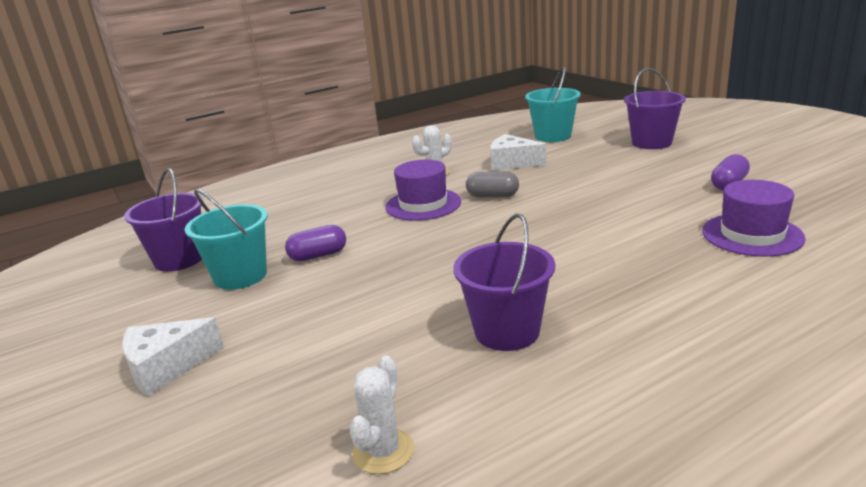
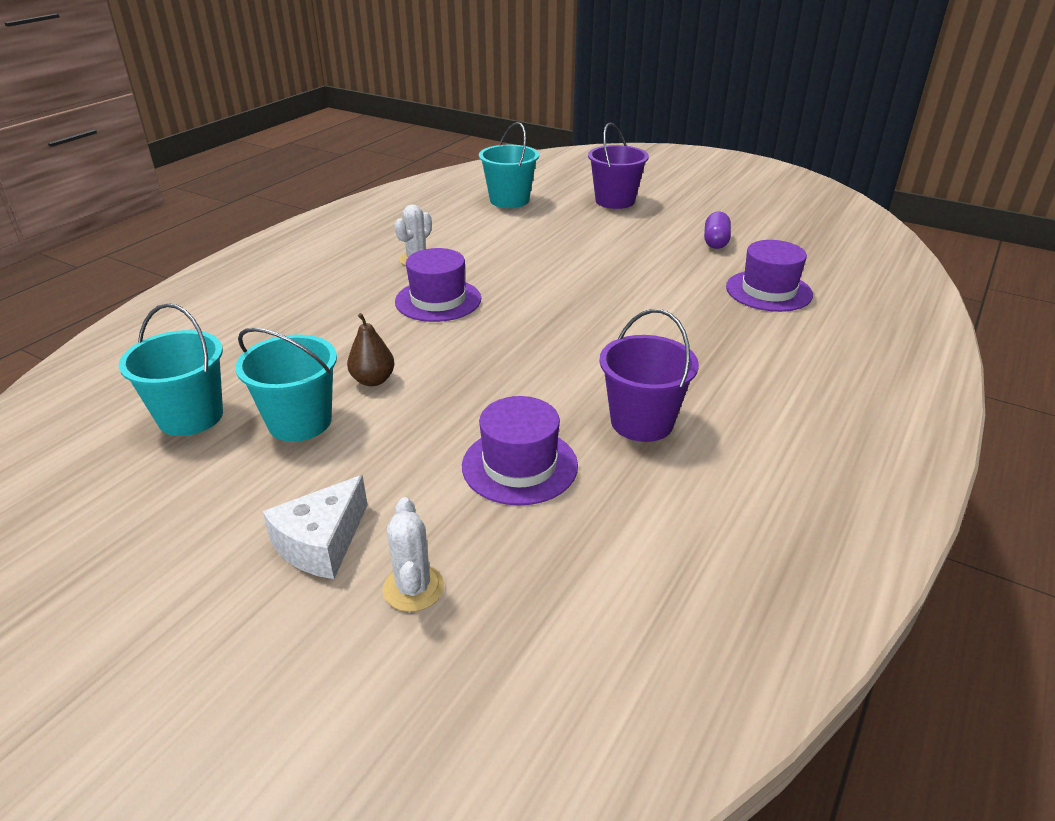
camera: 30 degrees left, 10 degrees up
(179, 259) = (190, 417): purple bucket -> turquoise bucket
(318, 256) = (373, 380): purple capsule -> brown pear
(364, 344) = (519, 465): none -> purple hat
(383, 451) = (630, 557): white cactus -> white cactus (413, 588)
(492, 196) = (506, 280): grey capsule -> none
(512, 163) = (493, 238): white cheese -> none

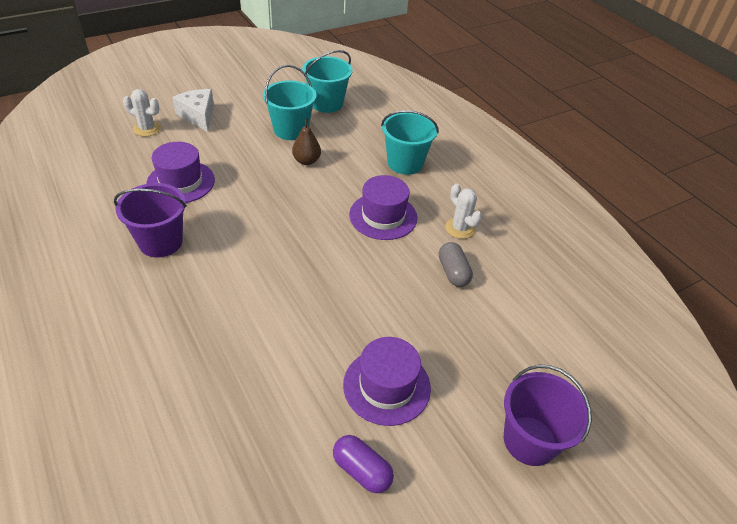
camera: 115 degrees right, 10 degrees up
(485, 251) = (453, 272): none -> grey capsule
(509, 200) = (570, 341): turquoise bucket -> turquoise bucket (405, 163)
(768, 291) = (230, 435): purple hat -> purple hat (386, 386)

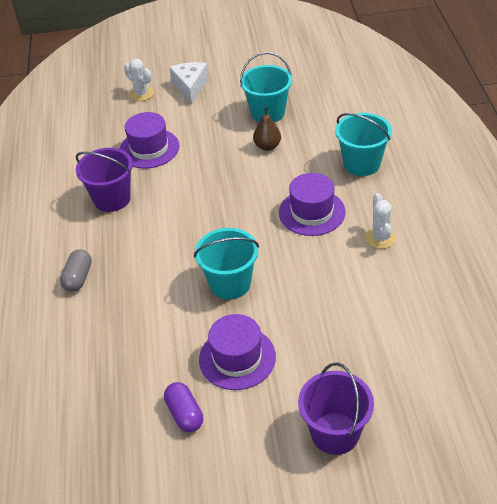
camera: 30 degrees right, 0 degrees up
(327, 103) = (316, 90): turquoise bucket -> turquoise bucket (230, 283)
(453, 272) = (349, 277): grey capsule -> grey capsule (78, 278)

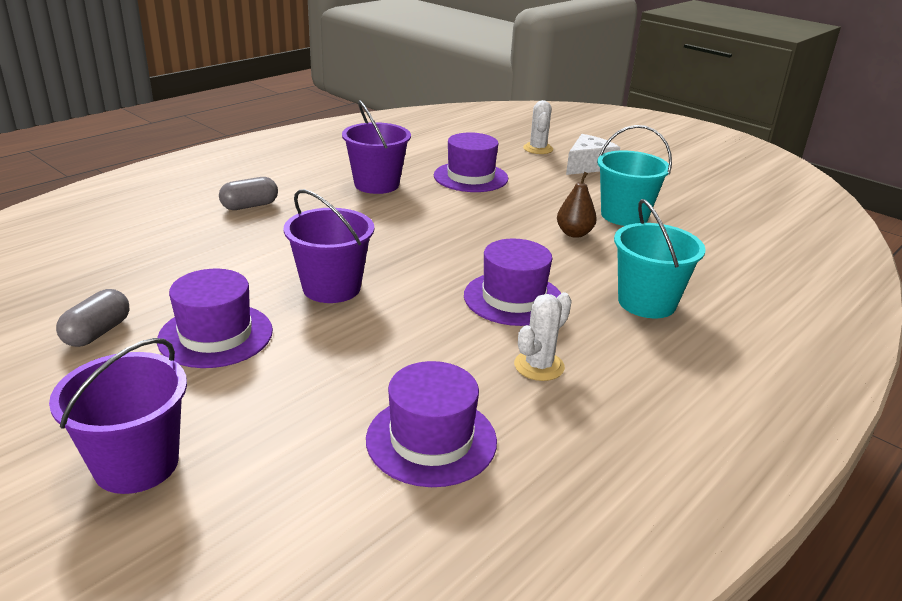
camera: 45 degrees right, 15 degrees down
(184, 414) = (97, 333): purple capsule -> grey capsule
(230, 283) = (331, 288): turquoise bucket -> purple bucket
(405, 309) = (431, 440): none -> purple hat

